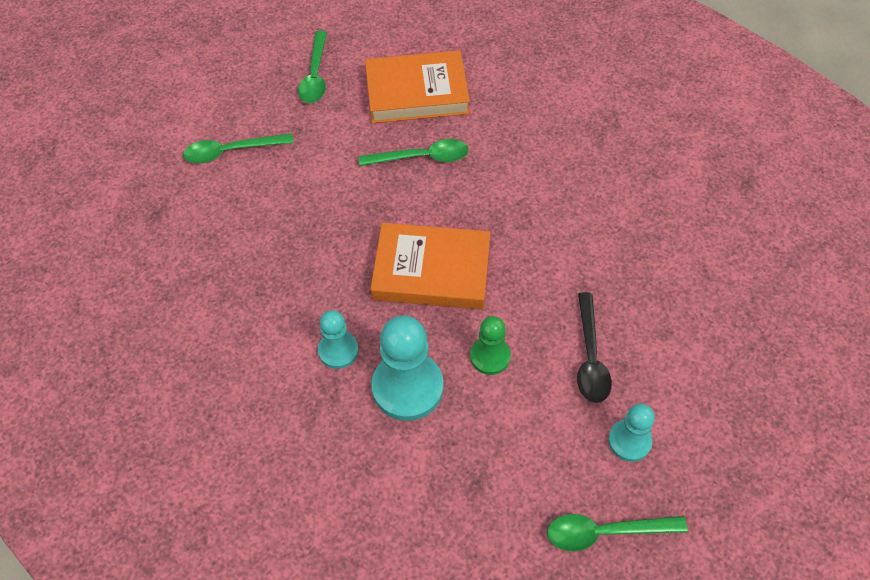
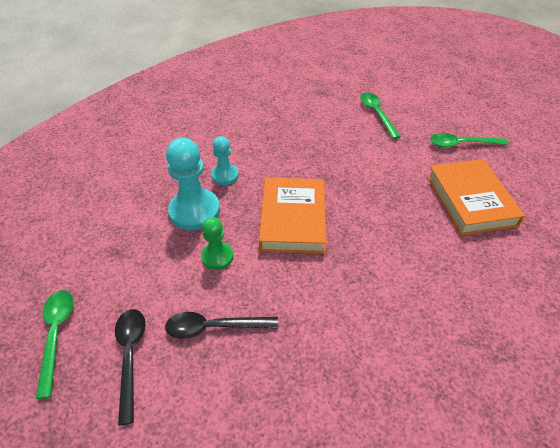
camera: 85 degrees right, 10 degrees down
(422, 157) = (401, 207): green spoon -> none
(629, 441) = (130, 356): turquoise pawn -> black spoon

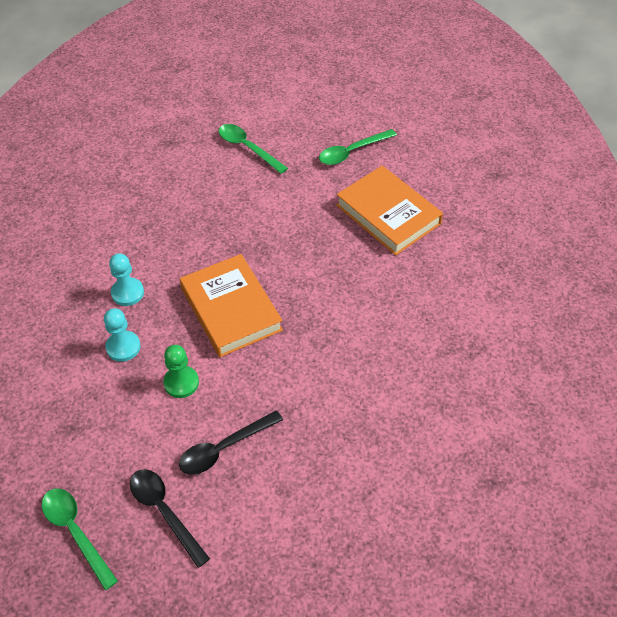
camera: 30 degrees left, 5 degrees up
(194, 211) = (123, 347): turquoise pawn -> turquoise pawn, size x0.57

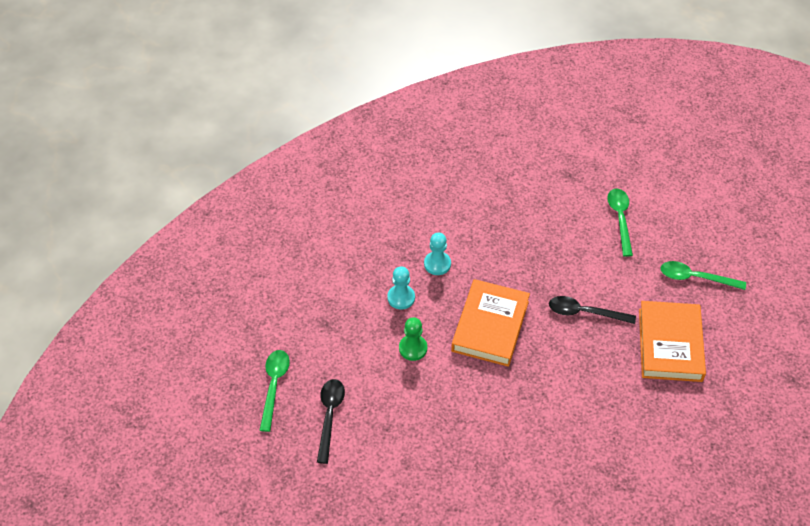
camera: 45 degrees right, 0 degrees up
(224, 448) = (398, 409): black spoon -> black spoon (585, 312)

